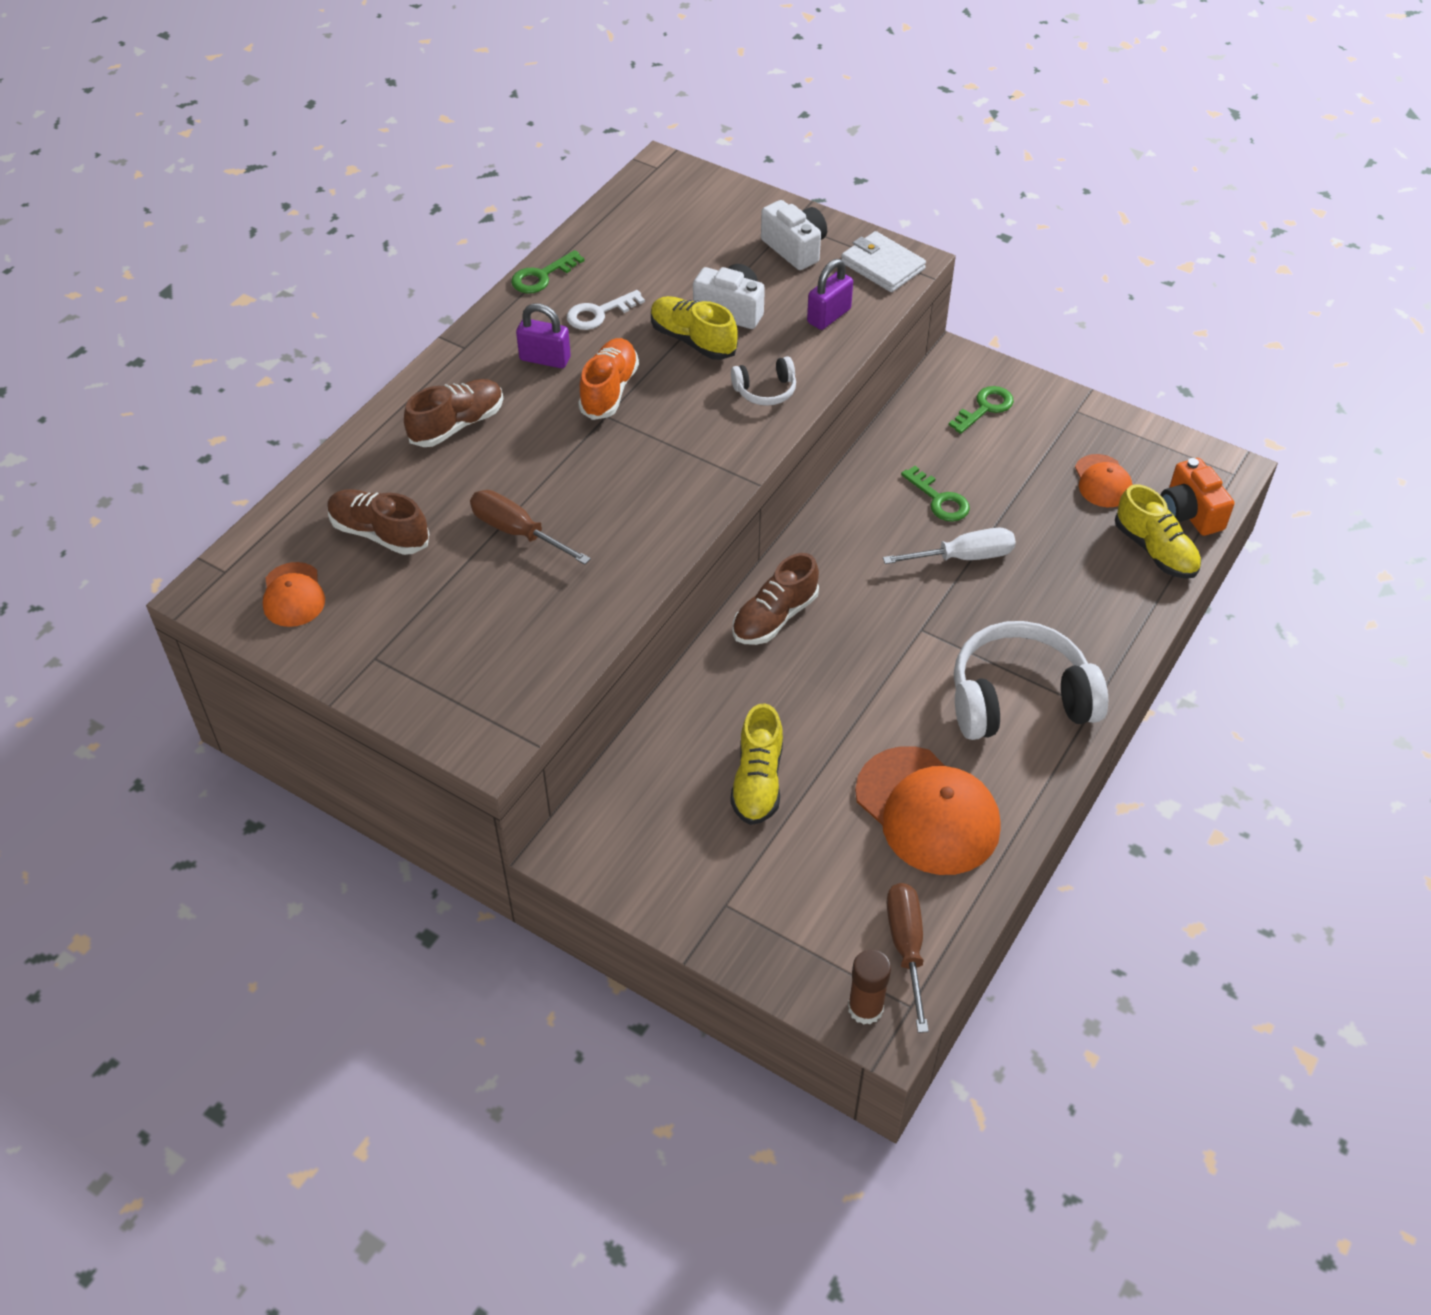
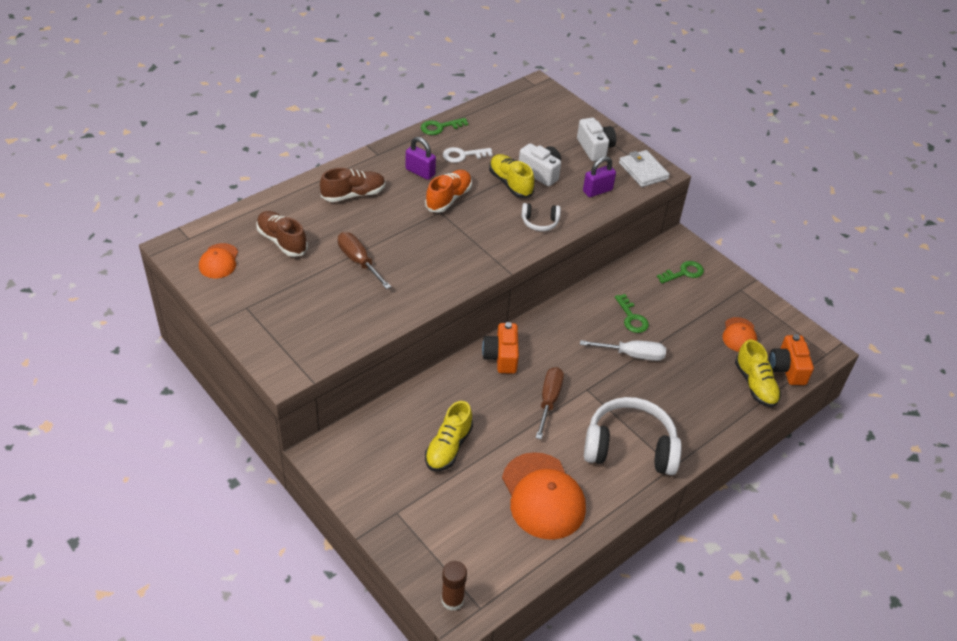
camera: 15 degrees right, 5 degrees down
(774, 617) = (501, 357): brown shoe -> orange camera
(906, 948) = (494, 572): brown screwdriver -> brown screwdriver (549, 401)

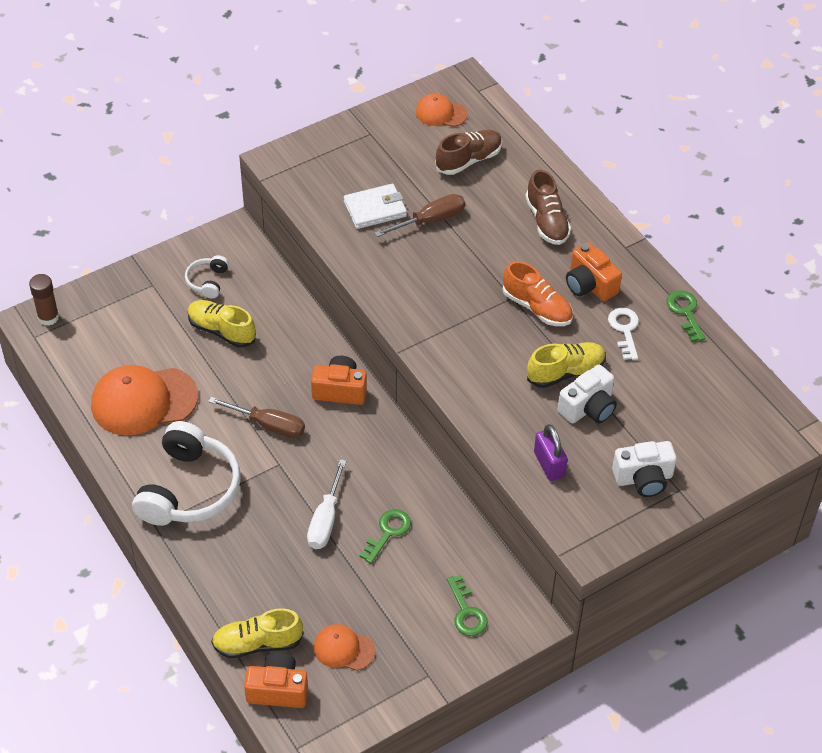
camera: 100 degrees right, 5 degrees up
(420, 172) = (589, 285): purple padlock -> orange camera
(540, 222) = (487, 392): white headphones -> white headphones (207, 281)
(632, 318) = (388, 532): green key -> green key turned 135 degrees clockwise
(643, 171) = (592, 527): white wallet -> white wallet (375, 209)

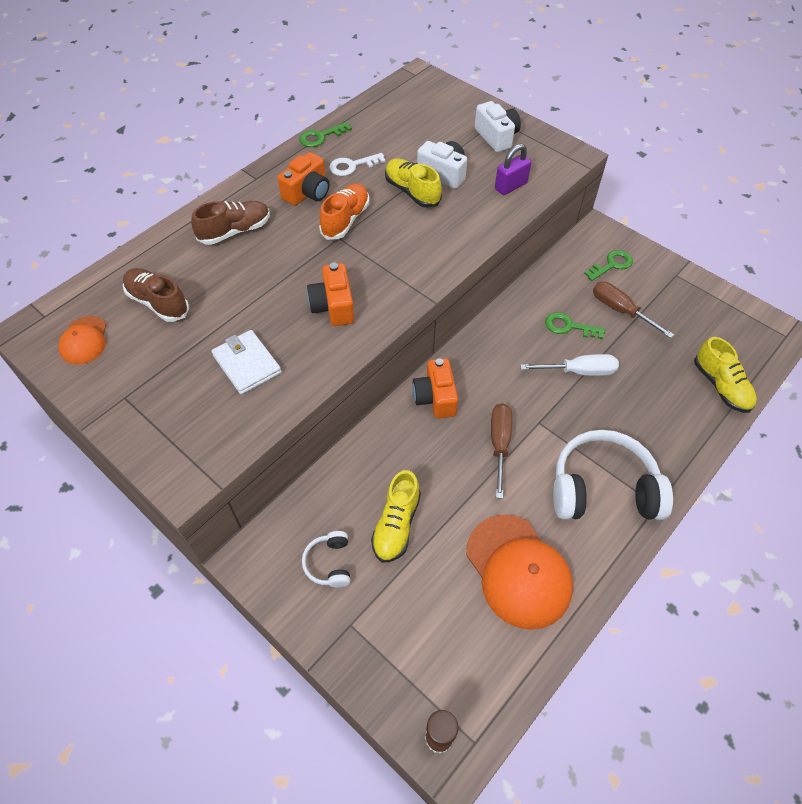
camera: 105 degrees left, 5 degrees up
(207, 281) = (329, 563): white headphones -> white headphones turned 90 degrees clockwise
(278, 690) = (750, 361): orange camera -> orange camera (333, 306)
(344, 649) = (688, 329): orange cap -> none
(430, 221) = (254, 315): brown screwdriver -> brown screwdriver (621, 310)

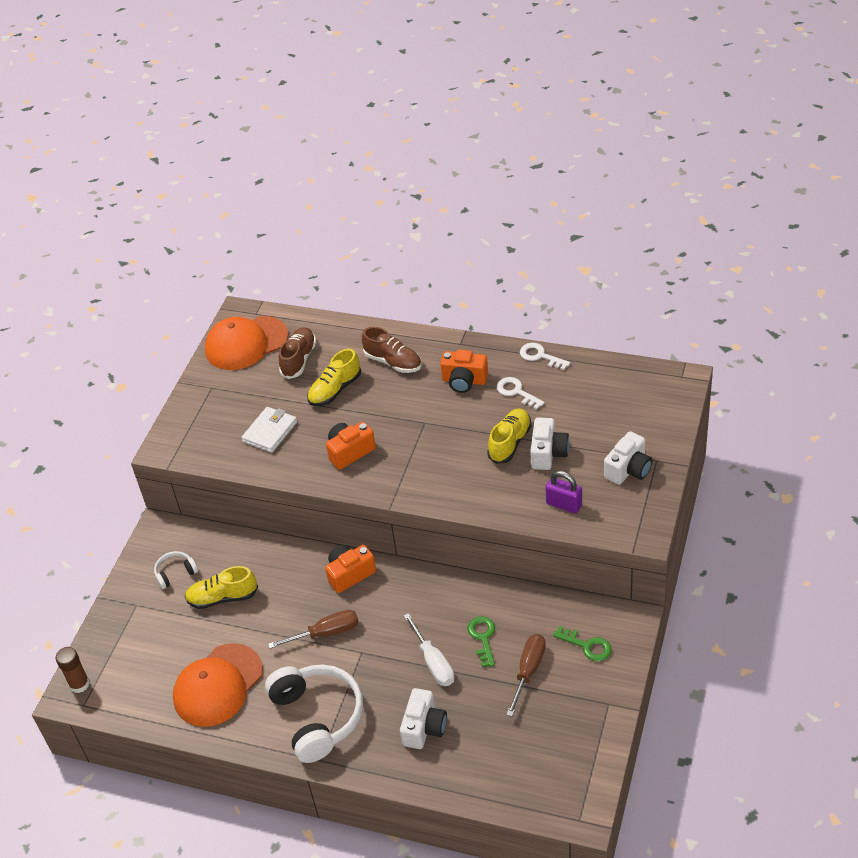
camera: 70 degrees right, 10 degrees down
(84, 340) = (246, 343): orange cap -> orange cap, size x1.90
(321, 137) = (540, 356): green key -> white key
(345, 220) = (447, 417): orange shoe -> none
(651, 405) = (424, 727): none -> white camera
(721, 386) = (478, 777): yellow shoe -> yellow shoe (335, 390)

